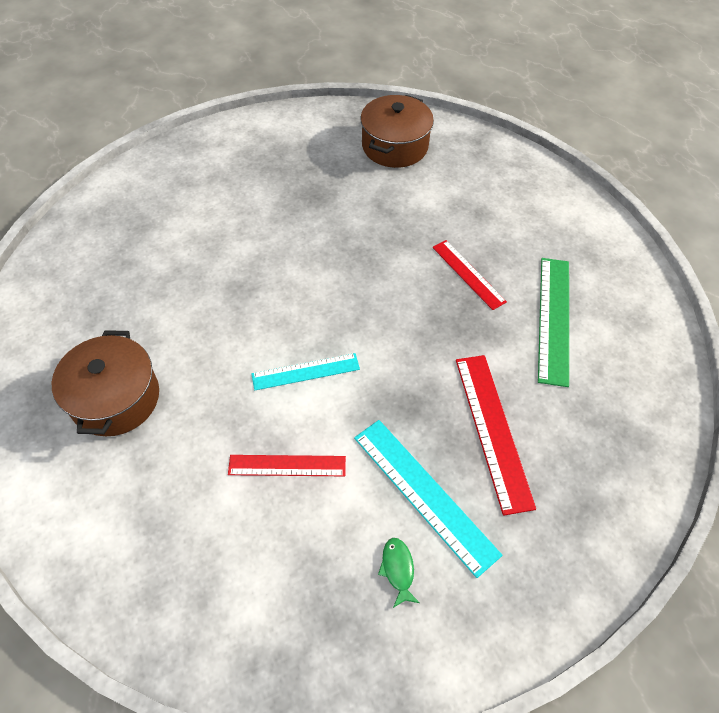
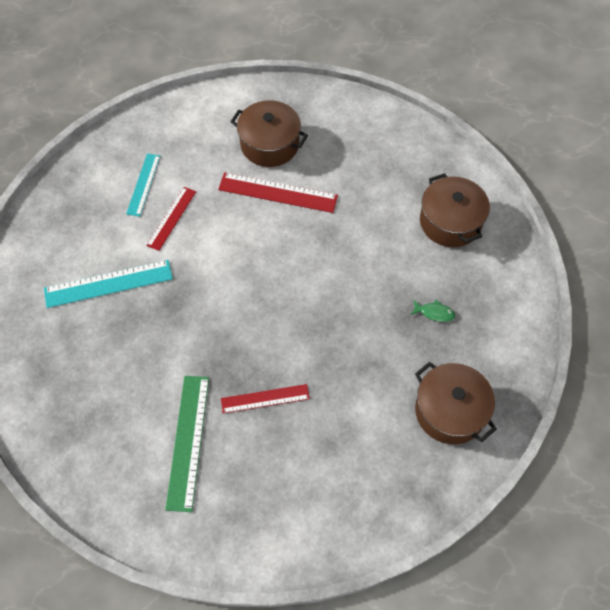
camera: 115 degrees right, 5 degrees up
(181, 192) = (450, 222): none -> brown pot
(305, 371) = (234, 250): turquoise ruler -> turquoise ruler (143, 184)
(398, 569) = (75, 251): green fish -> green fish (434, 313)
(492, 430) = (125, 345): red ruler -> red ruler (278, 192)
(553, 319) = (188, 441): green ruler -> green ruler turned 60 degrees clockwise

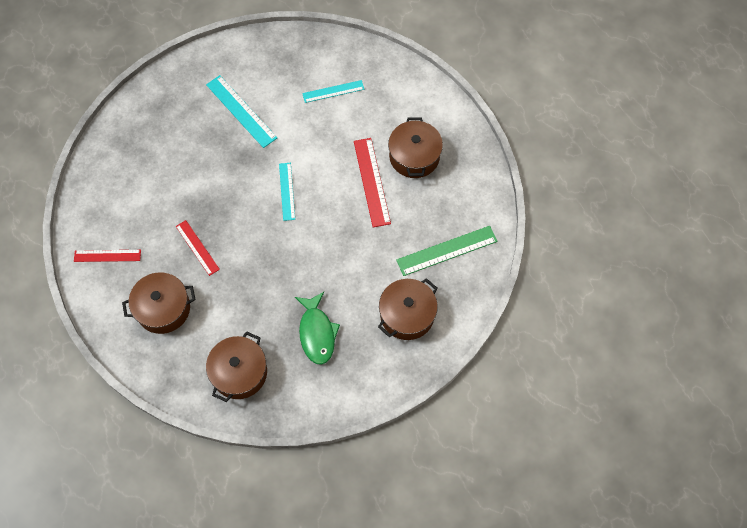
camera: 65 degrees right, 5 degrees up
(171, 218) = (313, 123): red ruler -> red ruler (107, 255)
(188, 441) = (147, 215): green ruler -> green ruler (447, 251)
(243, 276) = (287, 191): none -> turquoise ruler
(328, 468) = (163, 309): none -> brown pot
(434, 313) = (317, 333): green fish -> green fish, size x2.09

